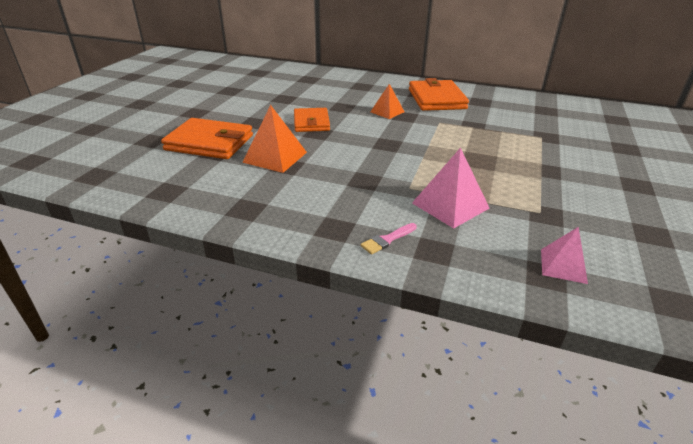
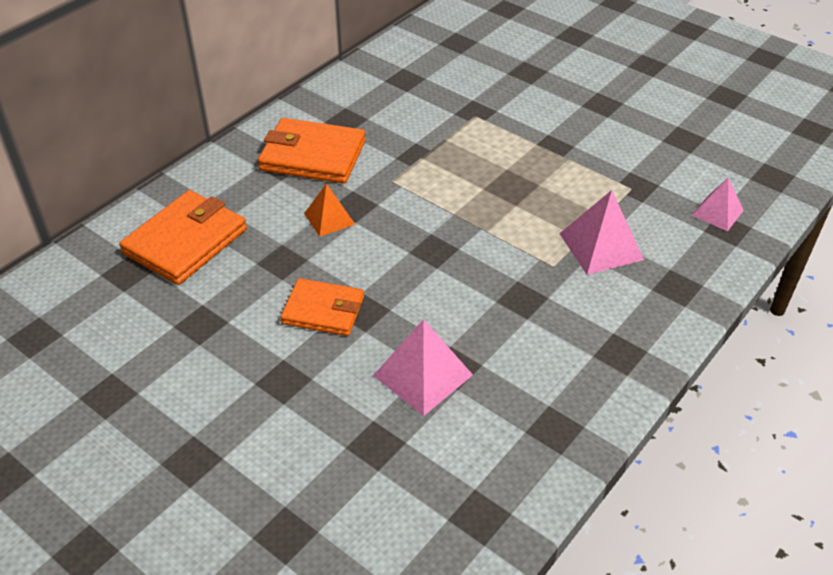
camera: 70 degrees left, 10 degrees up
(209, 143) = (336, 449): orange wallet -> orange wallet (185, 241)
(275, 157) = (423, 375): orange pyramid -> pink pyramid
(387, 240) = (652, 316): pink brush -> none

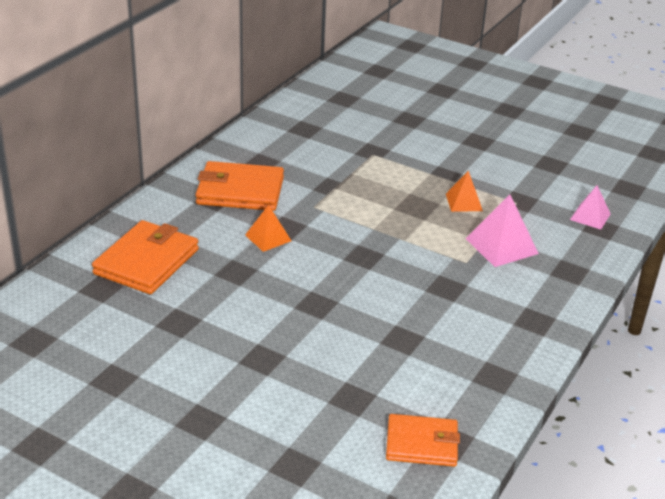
camera: 10 degrees left, 10 degrees down
(323, 310) = (282, 306): orange wallet -> orange wallet (421, 444)
(423, 375) = (378, 347): pink pyramid -> none
(568, 184) = (464, 202): none -> orange pyramid

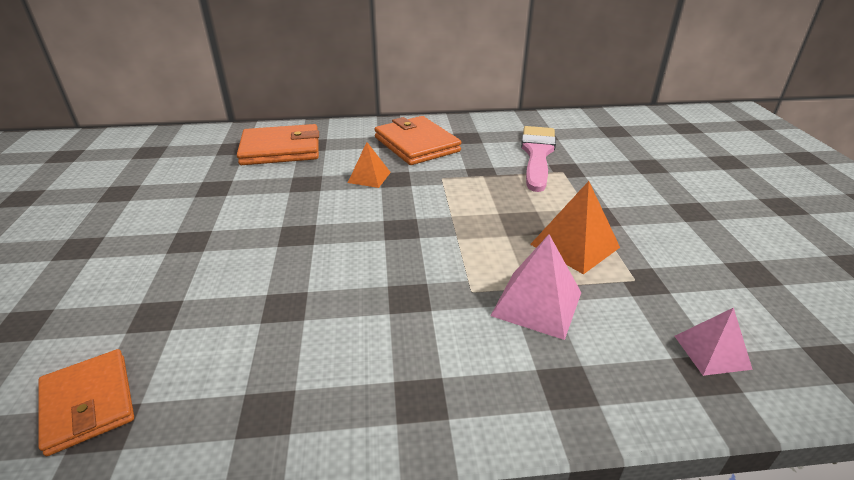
camera: 55 degrees right, 0 degrees up
(334, 149) = (537, 154): none -> pink brush
(464, 202) = (575, 246): orange pyramid -> orange pyramid, size x1.56

